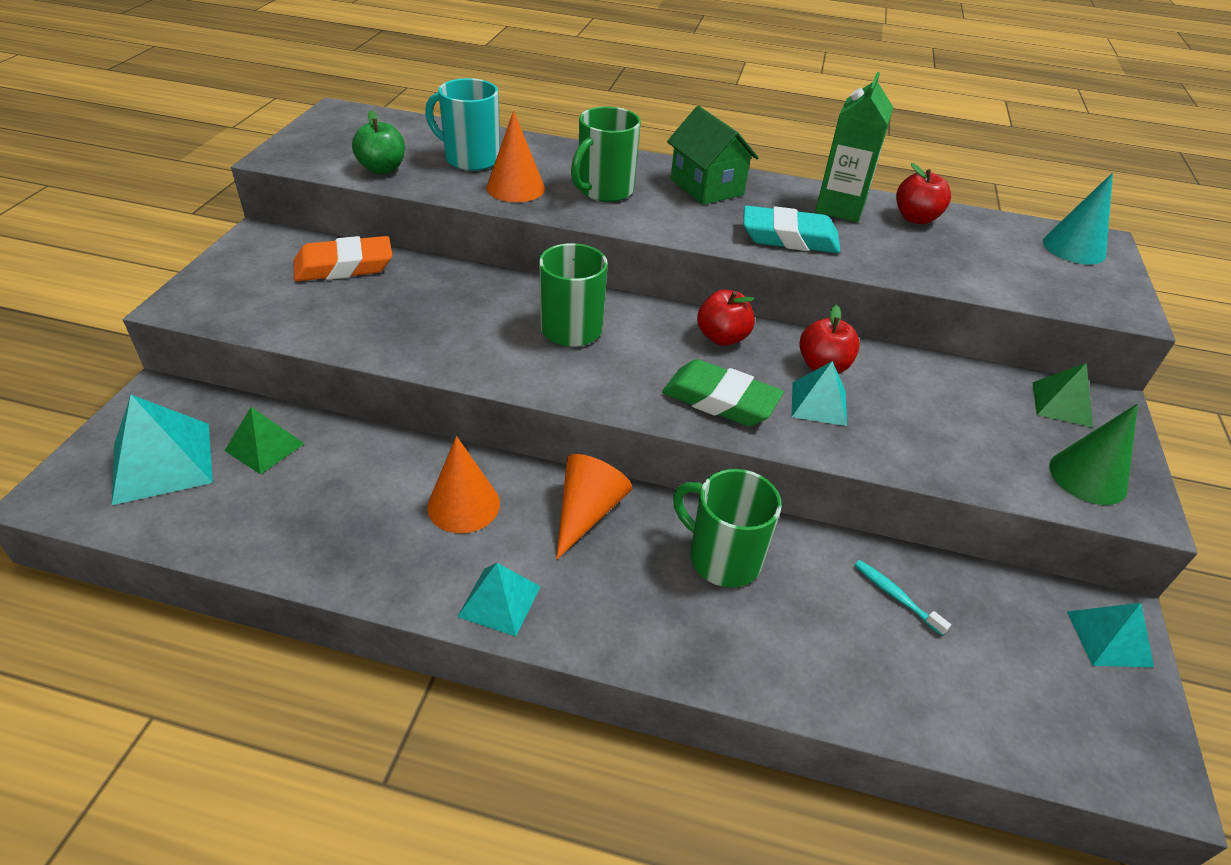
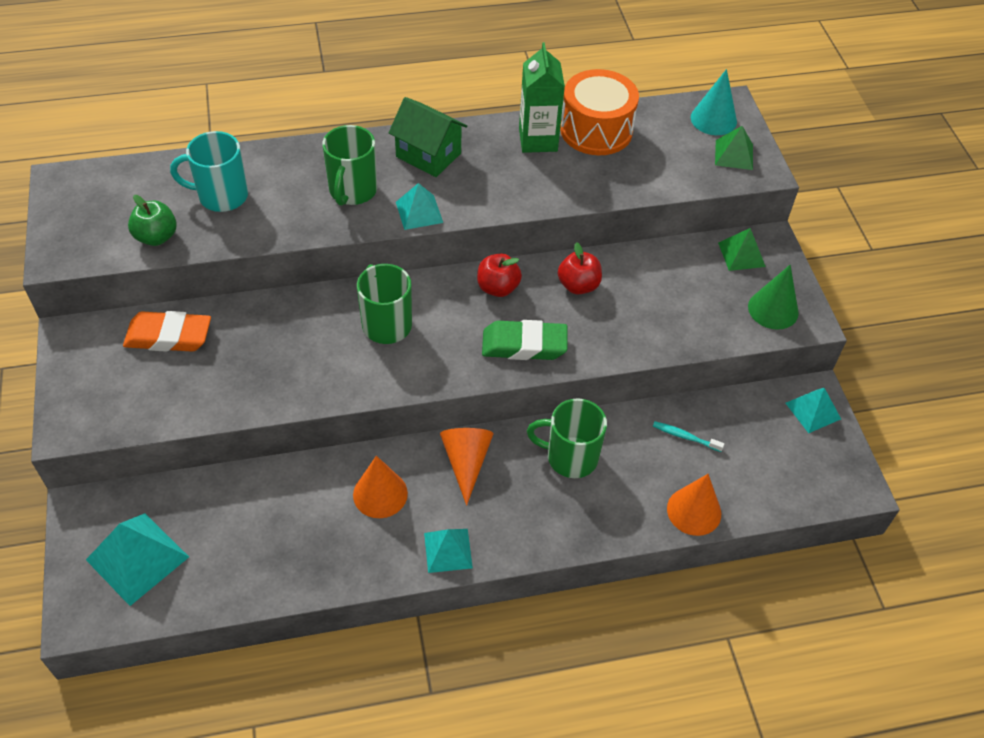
camera: 25 degrees left, 10 degrees up
(264, 447) = (204, 512): green pyramid -> green pyramid (734, 154)
(344, 266) = (169, 336): orange eraser -> orange eraser turned 45 degrees clockwise
(515, 188) = (281, 215): orange cone -> orange cone (694, 511)
(789, 238) = (516, 188): turquoise eraser -> none
(819, 403) = (589, 320): turquoise pyramid -> turquoise pyramid (419, 212)
(915, 218) = (596, 130): red apple -> orange drum

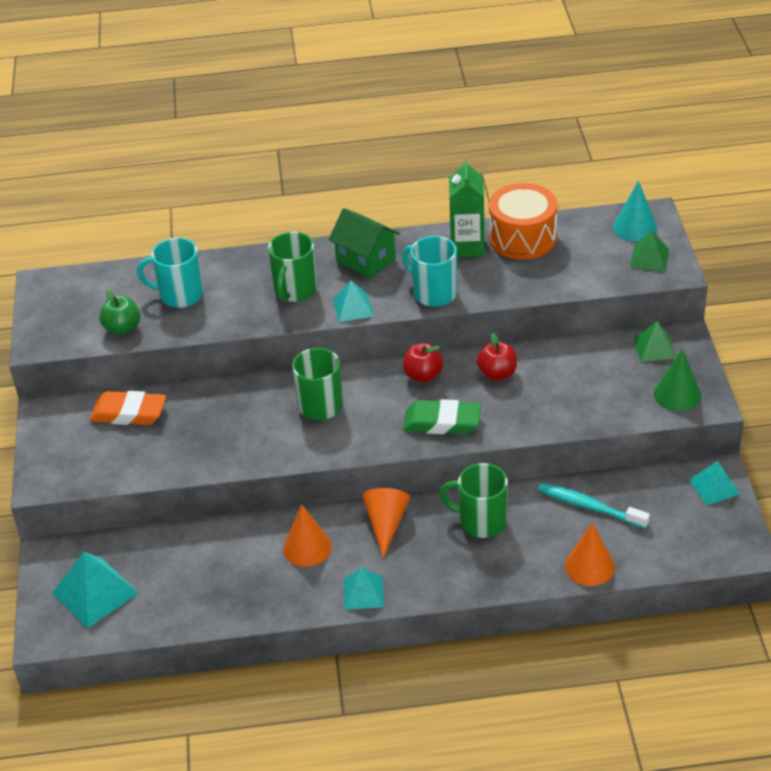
camera: 10 degrees right, 10 degrees down
(506, 195) = (433, 293): none -> turquoise mug
(685, 437) = (589, 506): turquoise toothbrush -> turquoise toothbrush, size x1.75

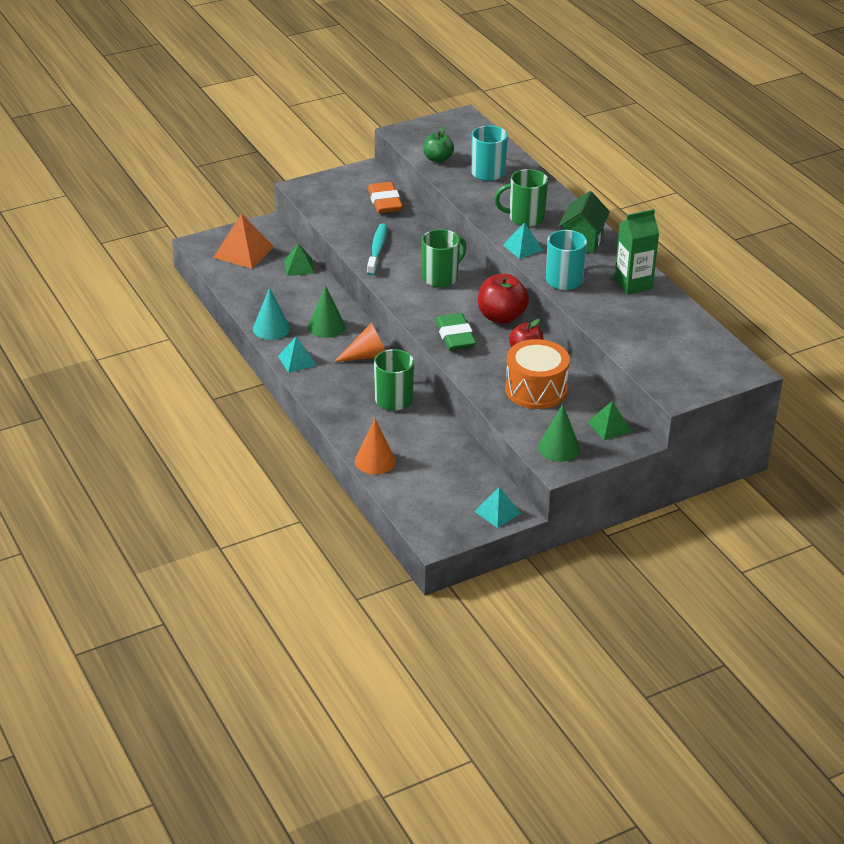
camera: 65 degrees right, 5 degrees down
(95, 592) = (243, 252): turquoise pyramid -> orange pyramid
(307, 547) = (326, 326): orange cone -> green cone
(423, 375) = (501, 317): red apple -> red apple, size x1.51
(522, 238) = (664, 309): orange drum -> orange drum (536, 389)
(589, 506) = (438, 449): turquoise toothbrush -> turquoise toothbrush (377, 250)
(635, 227) = (722, 364): turquoise cone -> turquoise cone (271, 328)
(649, 258) = (686, 379): green pyramid -> green pyramid (299, 267)

